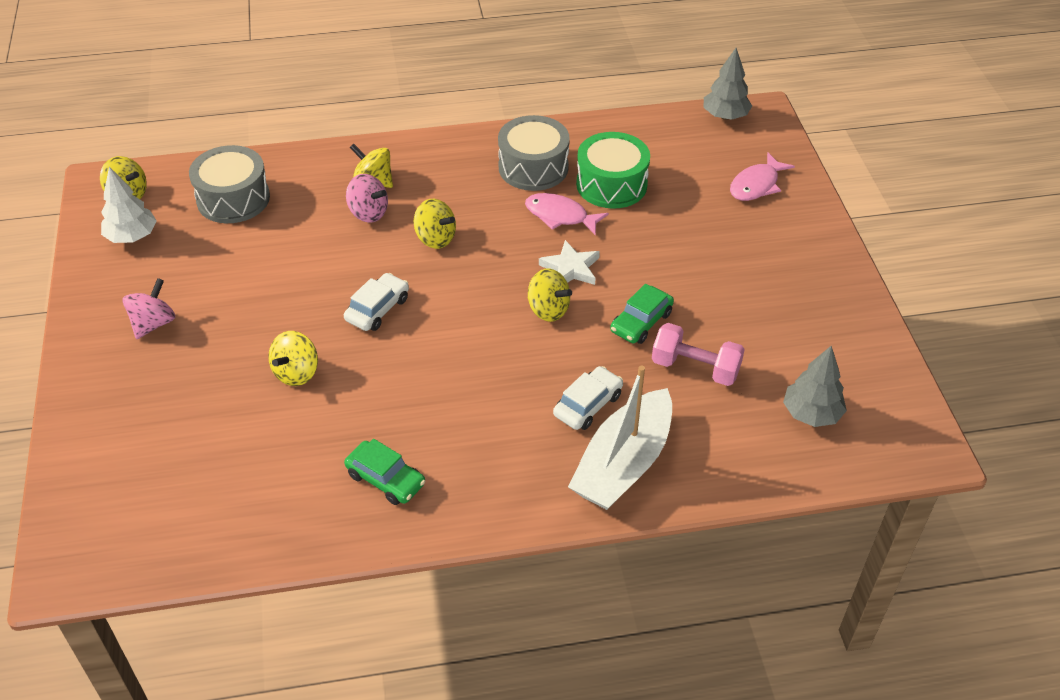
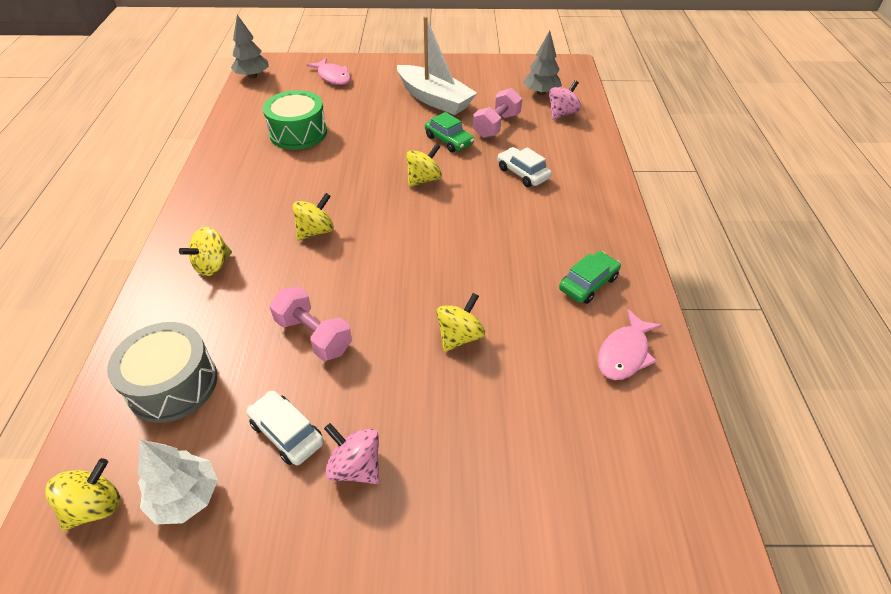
camera: 80 degrees left, 0 degrees up
(291, 269) = (314, 335): none -> pink dumbbell
(296, 373) = (459, 336): yellow spinning top -> yellow spinning top turned 90 degrees counterclockwise
(368, 213) = (258, 272): pink spinning top -> pink spinning top (562, 114)
(377, 309) = (392, 275): white car -> white car (287, 433)
(533, 167) = (254, 167): grey drum -> none
(560, 216) = (321, 161): pink fish -> pink fish (624, 353)
(570, 268) = (383, 163): white star -> none
(623, 464) = (576, 165): white boat -> white boat (434, 99)

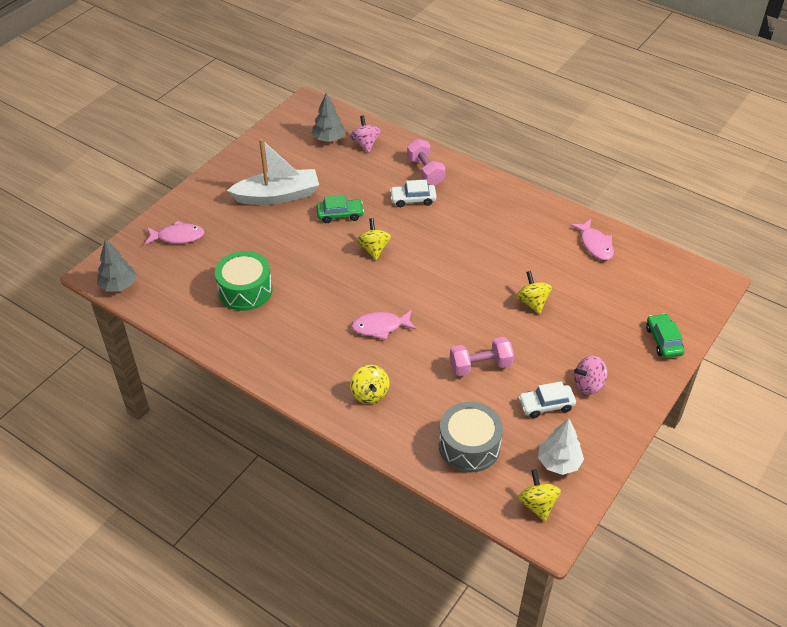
camera: 55 degrees left, 0 degrees up
(315, 231) = (380, 327): yellow spinning top -> pink fish
(496, 126) = (346, 182): pink dumbbell -> pink dumbbell (425, 171)
(588, 283) = (536, 228): green car -> green car (663, 340)

